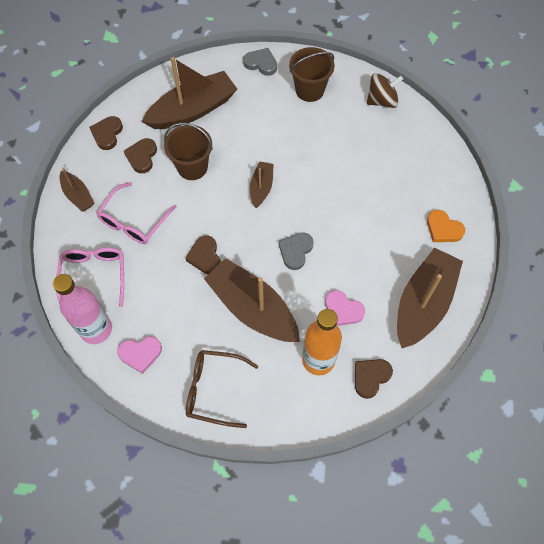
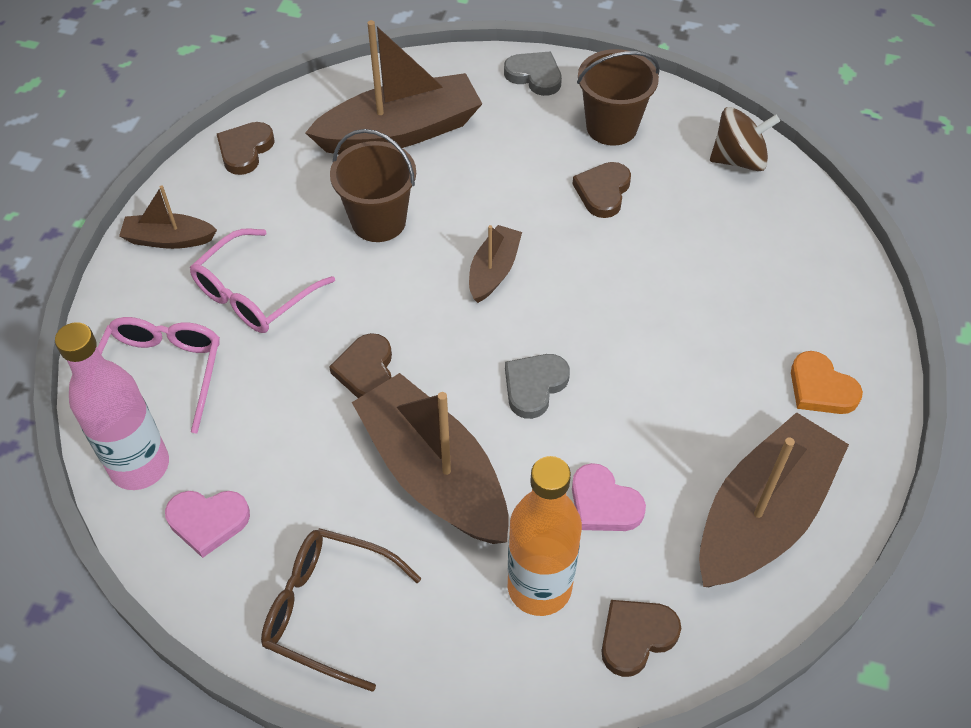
camera: 10 degrees right, 10 degrees down
(78, 195) = (169, 239): brown boat -> brown boat turned 120 degrees clockwise
(142, 157) = (295, 193): brown heart -> brown heart (603, 192)

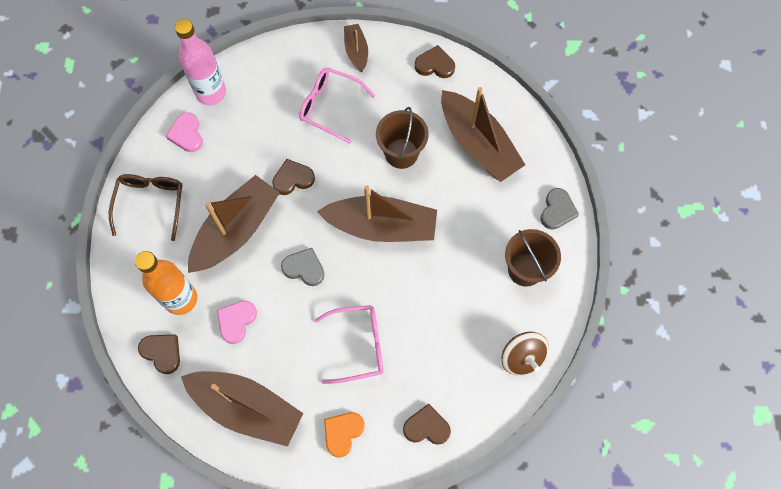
camera: 75 degrees right, 15 degrees up
(161, 373) = (267, 81): pink glasses -> pink glasses (358, 345)
(493, 271) = (381, 226): brown boat -> brown boat, size x1.97
(603, 192) = (464, 275): brown heart -> brown heart (426, 427)

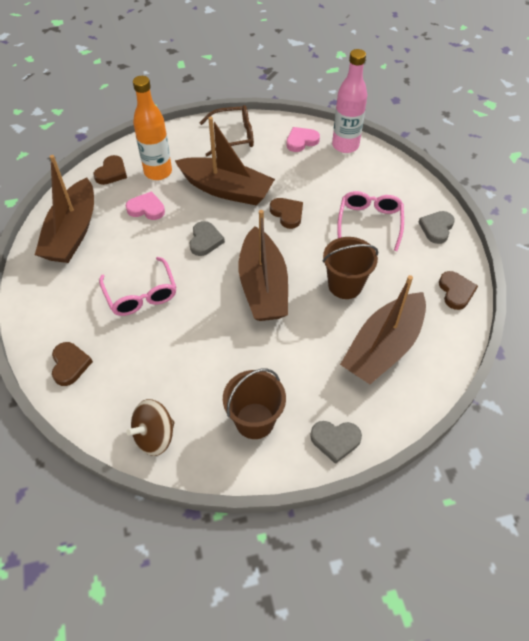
camera: 75 degrees right, 15 degrees down
(343, 433) = (58, 301): orange heart -> none
(356, 51) = (436, 228): brown boat -> grey heart

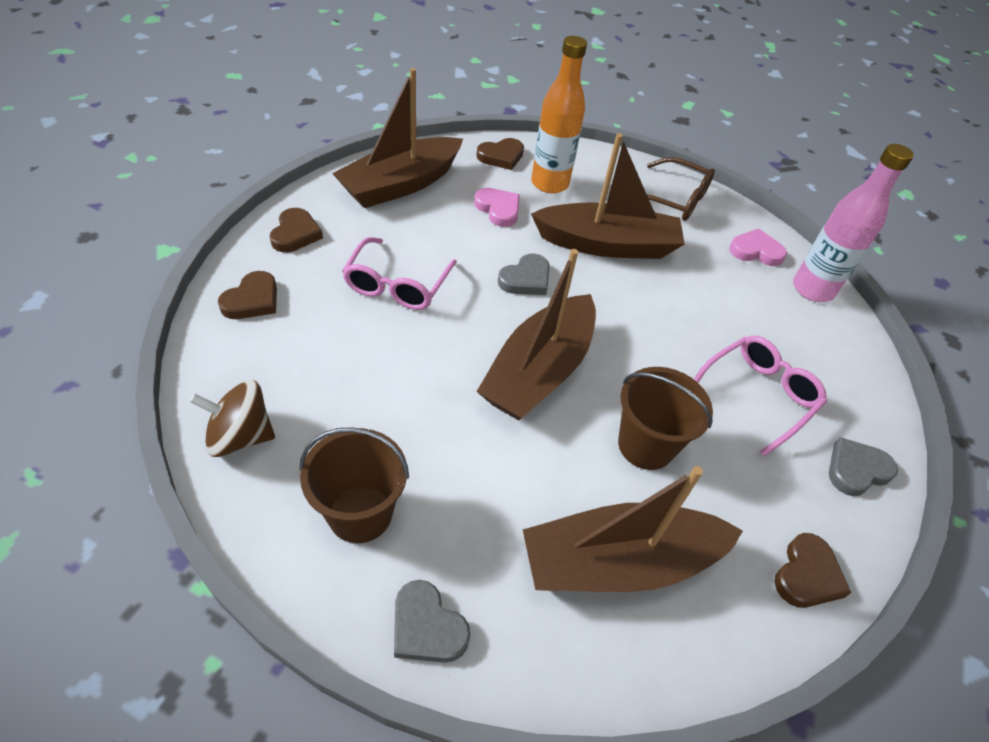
camera: 35 degrees right, 5 degrees down
(226, 189) = (607, 245): brown boat -> brown boat turned 60 degrees counterclockwise
(287, 214) = (654, 315): brown heart -> brown heart (295, 234)

